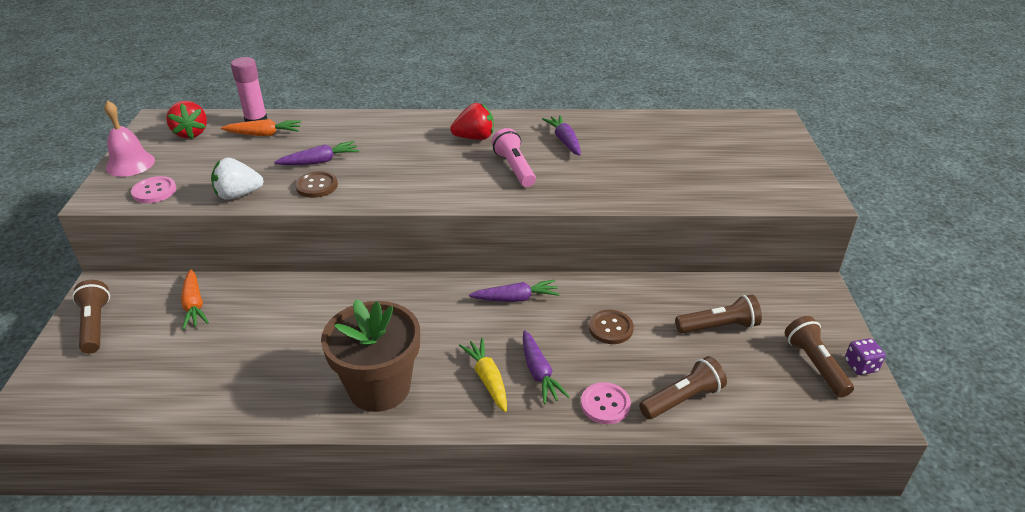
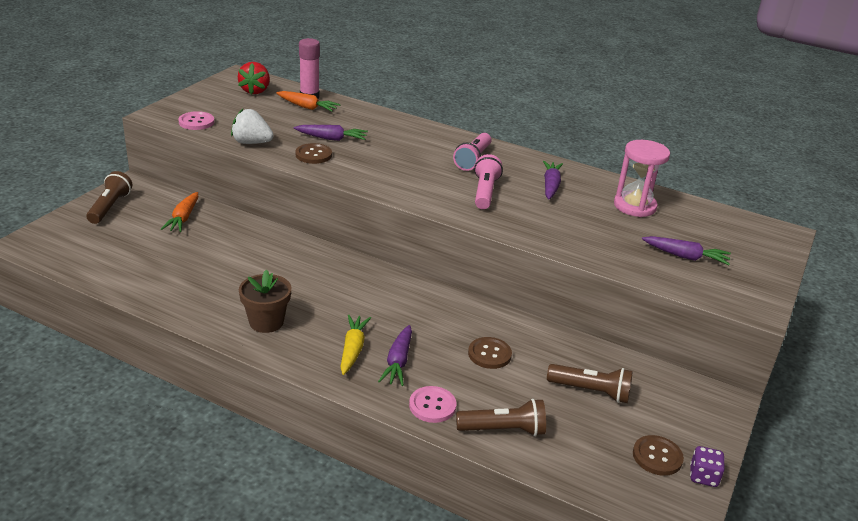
camera: 25 degrees right, 5 degrees down
(130, 164) = (196, 99): pink bell -> none
(379, 388) = (266, 322): brown flower pot -> brown flower pot, size x0.62
(474, 138) = (473, 159): red strawberry -> pink flashlight
(516, 298) = (428, 302): purple carrot -> purple carrot (685, 257)
(648, 136) = (634, 206): none -> pink hourglass
(815, 364) = (657, 457): brown flashlight -> brown button

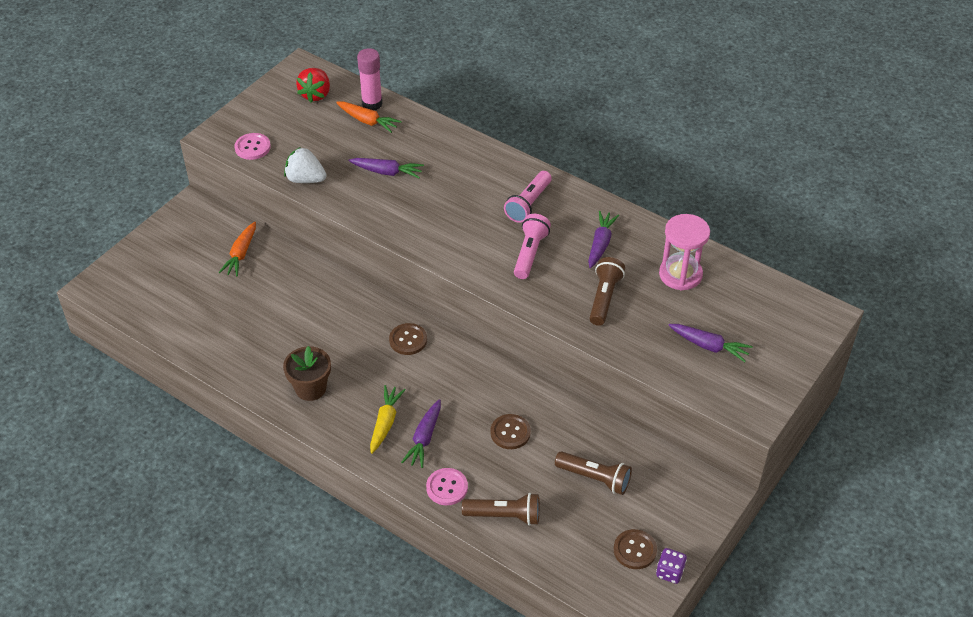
camera: 10 degrees right, 15 degrees up
(110, 207) = (171, 238): brown flashlight -> brown flashlight (604, 298)
(313, 155) = (365, 197): brown button -> brown button (408, 340)

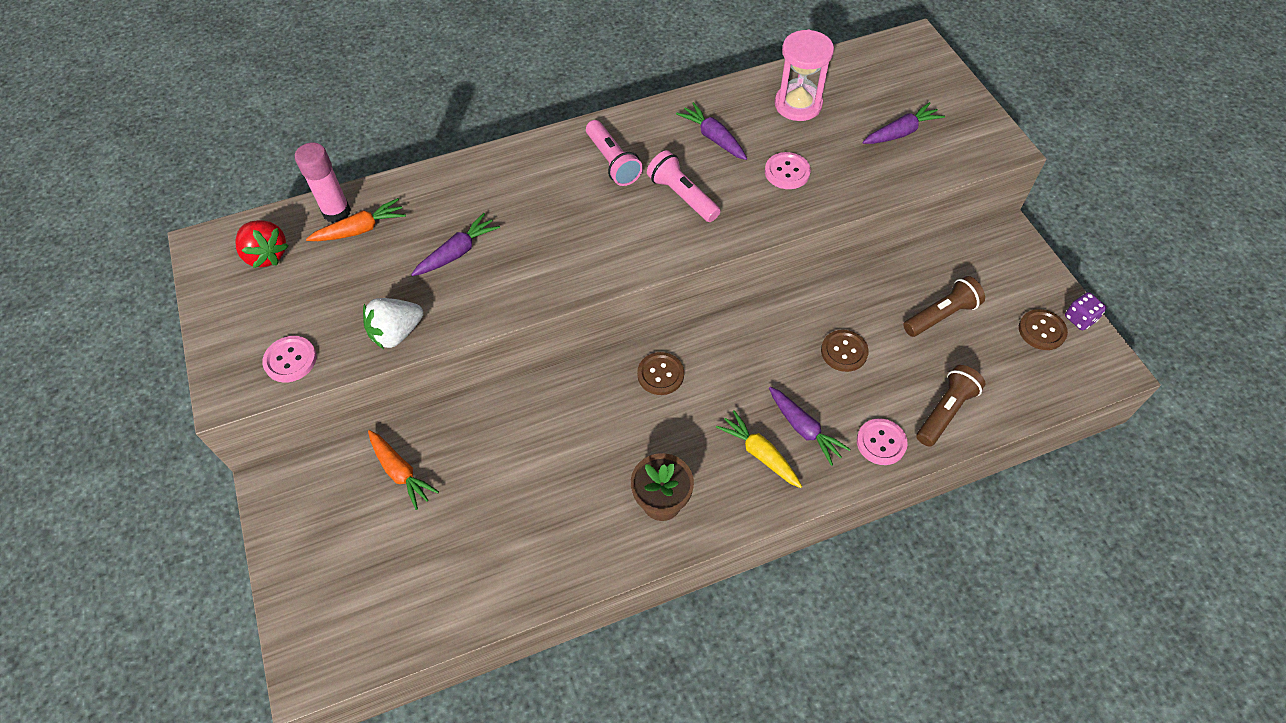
camera: 55 degrees left, 10 degrees up
(604, 298) = (787, 172): brown flashlight -> pink button

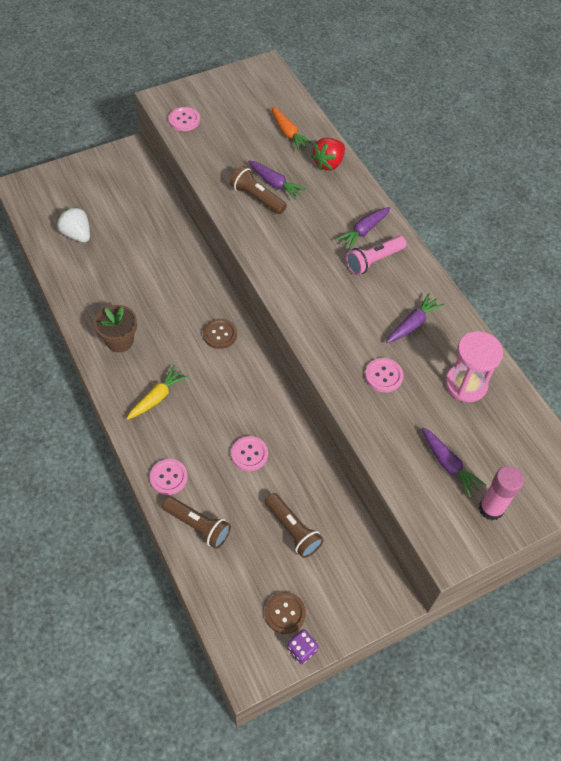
camera: 80 degrees right, 0 degrees up
(266, 255) = (262, 94): red strawberry -> red strawberry (328, 163)
(336, 212) = (301, 119): pink glue stick -> pink glue stick (491, 508)
(396, 333) = (206, 164): white strawberry -> white strawberry (77, 234)
(400, 472) = (140, 205): orange carrot -> none
(480, 275) = (257, 197): none -> brown flashlight
(682, 196) = (346, 306): pink flashlight -> none
(804, 429) = (178, 425): purple carrot -> purple carrot (363, 231)
(844, 351) = (249, 454): brown button -> pink button

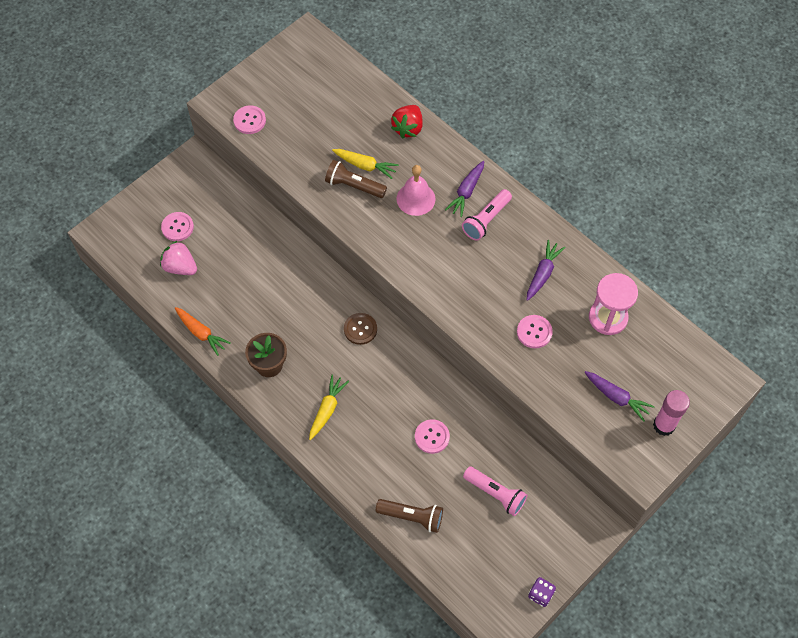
camera: 15 degrees left, 5 degrees up
(77, 234) = (180, 267): white strawberry -> pink strawberry
(168, 477) = (368, 481): pink button -> pink button (177, 227)
(275, 184) = (365, 166): purple carrot -> yellow carrot
(285, 613) = (515, 568): brown button -> none
(288, 133) = (357, 106): orange carrot -> orange carrot (201, 333)
(292, 530) = (495, 494): brown flashlight -> pink flashlight
(311, 224) = (416, 199): none -> pink bell

